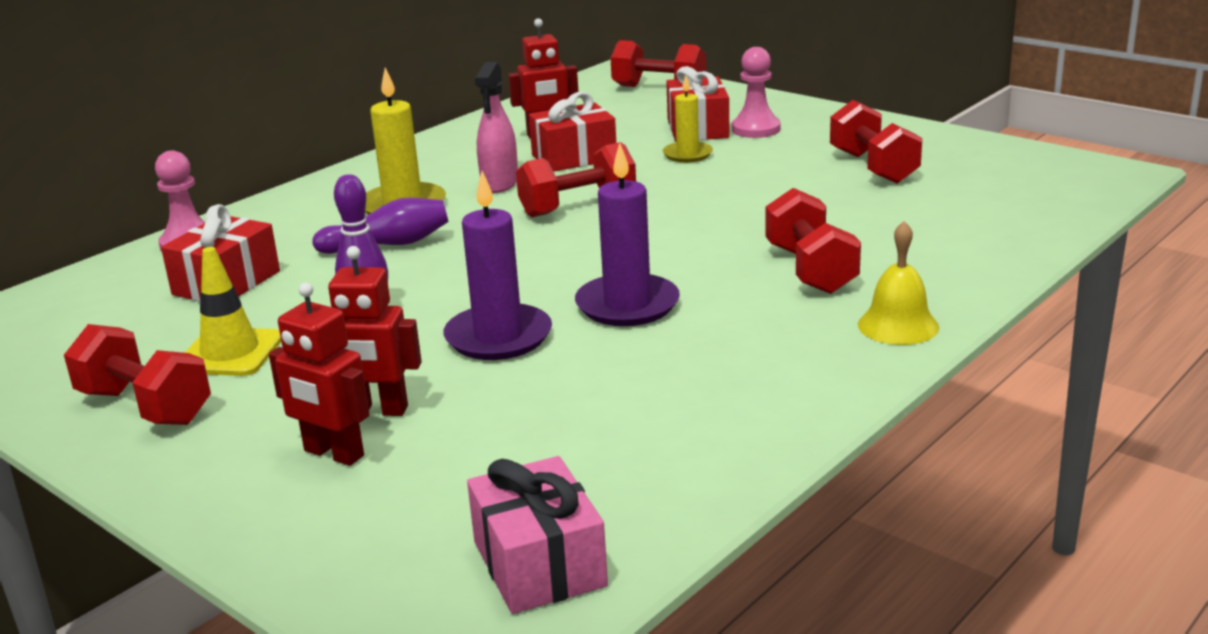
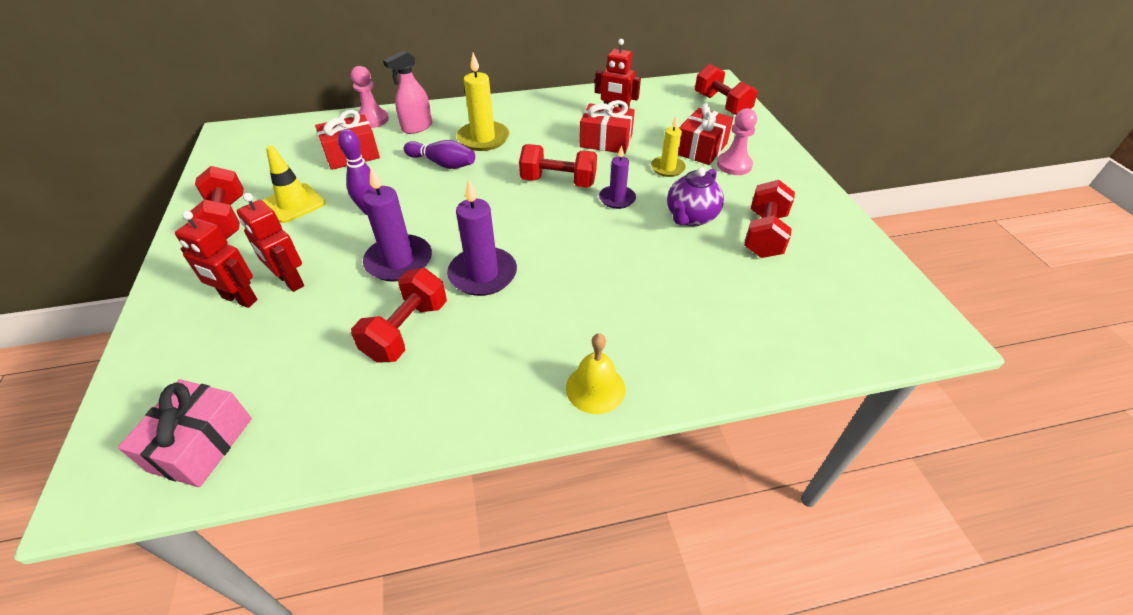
camera: 35 degrees right, 20 degrees up
(333, 454) = (239, 299): red robot -> red robot turned 45 degrees counterclockwise
(499, 183) = (545, 144): pink spray bottle -> pink spray bottle (417, 127)
(674, 196) = (617, 199): none -> purple candle
(780, 181) = (690, 217): none -> purple teapot
(810, 270) = (610, 305): red dumbbell -> red dumbbell (407, 330)

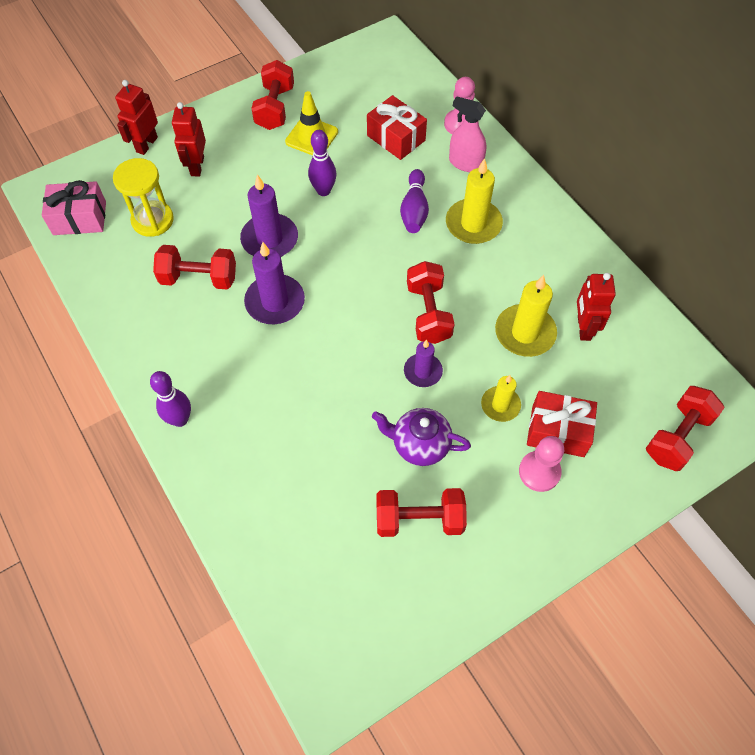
camera: 70 degrees right, 15 degrees up
(226, 220) = (275, 108): red dumbbell -> red dumbbell turned 45 degrees counterclockwise
(282, 358) = (152, 220): none -> yellow hourglass
(290, 281) = (224, 184): red robot -> red robot (146, 144)
(595, 388) = (180, 419): yellow bell -> purple bowling pin
(606, 141) = (525, 333): red gift -> yellow candle

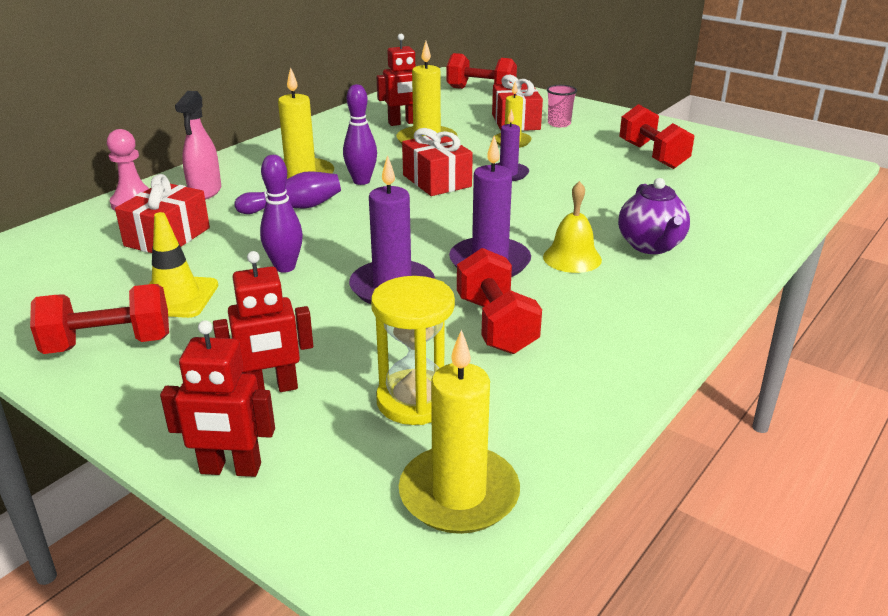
camera: 110 degrees left, 30 degrees down
(79, 218) = (459, 494): pink gift -> yellow candle
(180, 419) = (702, 284): purple bowling pin -> purple bowling pin (361, 181)
(256, 354) = (572, 258): none -> yellow bell
(420, 445) = (585, 164): purple teapot -> purple teapot (651, 246)
(428, 313) = (437, 181): red dumbbell -> red gift
(539, 472) = (559, 124): pink pawn -> pink cup

